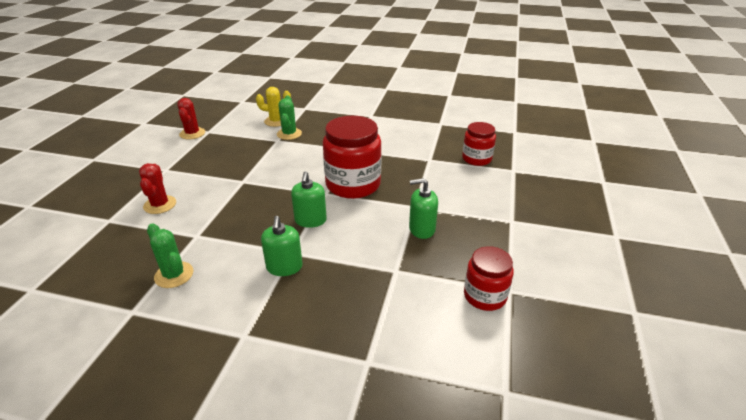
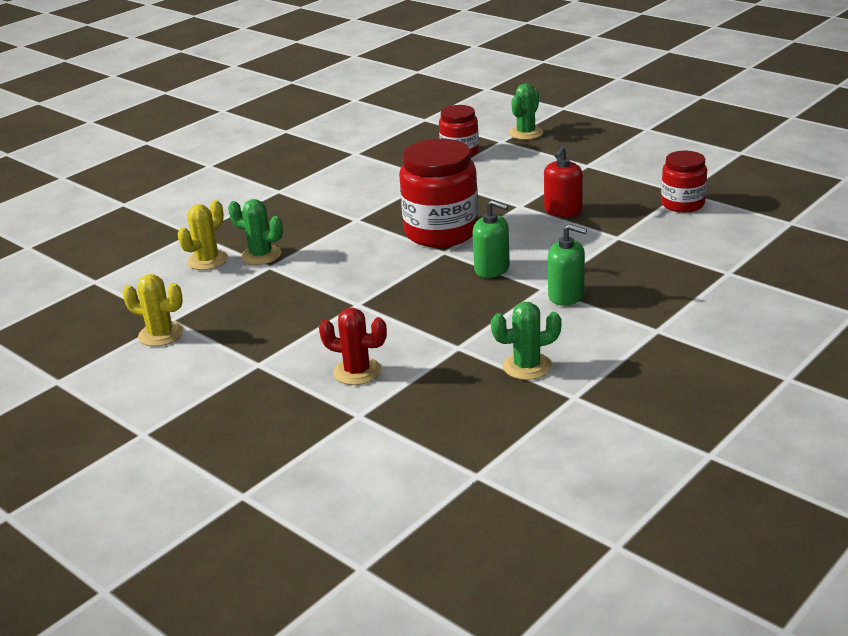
camera: 60 degrees left, 5 degrees down
(192, 133) = (161, 334): red cactus -> yellow cactus
(422, 229) = (563, 210): green soap dispenser -> red soap dispenser
(538, 177) = (526, 133): none -> green cactus

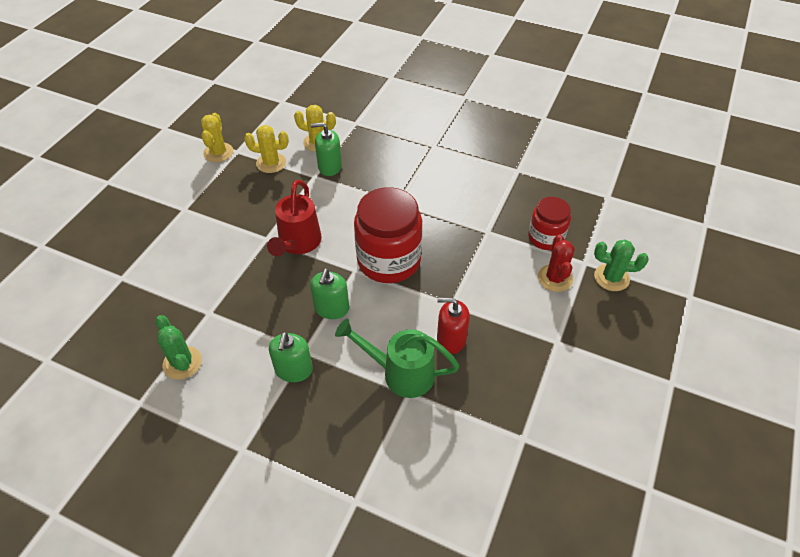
camera: 70 degrees right, 20 degrees up
(219, 295) = (271, 163): none -> yellow cactus
(261, 255) = (329, 167): green cactus -> green soap dispenser
(357, 371) = (175, 262): red cactus -> red cactus (555, 278)
(380, 283) = (298, 243): none -> red watering can
(593, 238) = (401, 373): none -> green watering can
(682, 204) = (494, 441): red jar -> none

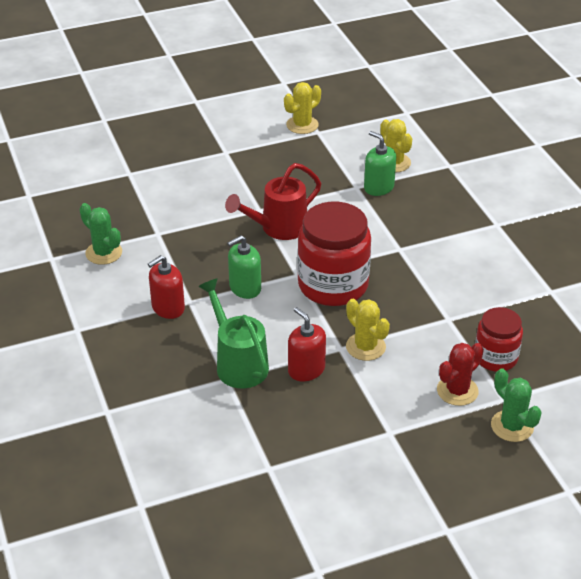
camera: 45 degrees right, 10 degrees down
(182, 363) = (104, 253): green cactus -> green cactus turned 60 degrees counterclockwise
(271, 163) = (334, 157): yellow cactus -> yellow cactus (365, 347)
(294, 370) = (168, 308): green soap dispenser -> red soap dispenser

